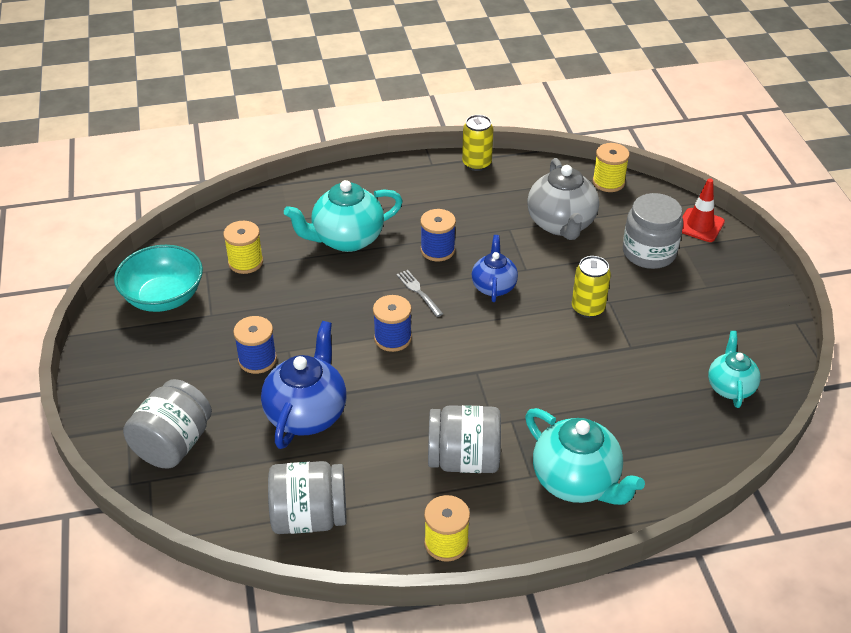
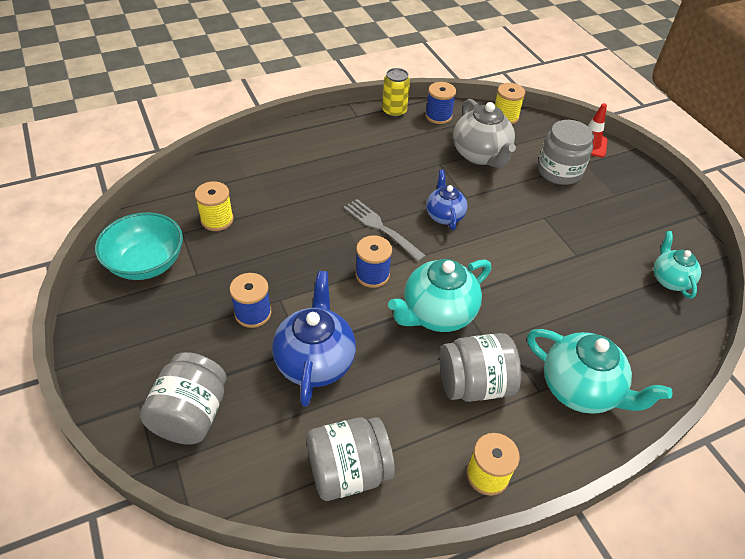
camera: 15 degrees left, 5 degrees up
(346, 239) = (303, 188): turquoise teapot -> turquoise teapot (437, 314)
(419, 292) = (382, 228): grey fork -> grey fork, size x1.57
(437, 250) = (386, 189): blue spool -> blue spool (438, 116)
(588, 308) = (529, 225): yellow can -> none

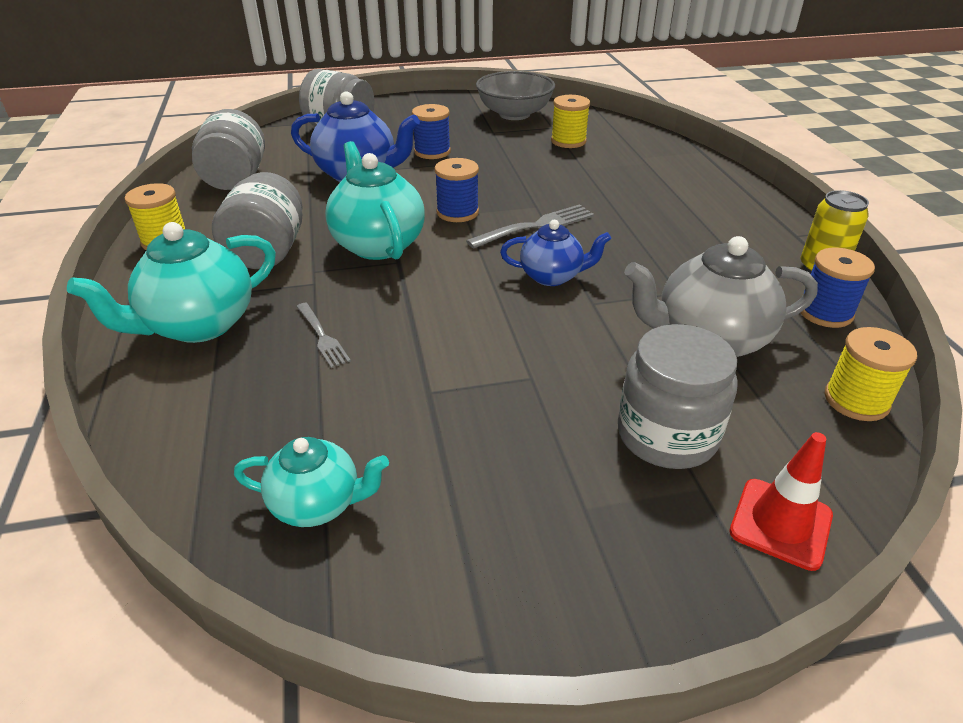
camera: 105 degrees right, 10 degrees down
(146, 263) = (514, 114): turquoise bowl -> grey bowl
(557, 315) = (322, 336): none -> grey fork

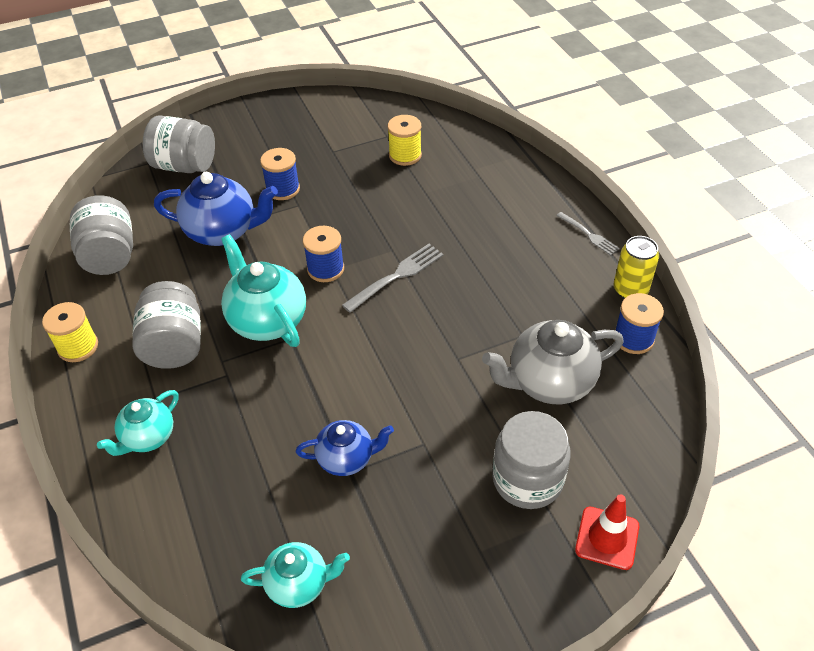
camera: 10 degrees left, 10 degrees up
(198, 325) = (148, 437): turquoise teapot -> turquoise teapot, size x0.61
(322, 336) = (252, 431): grey fork -> grey fork (588, 234)
(514, 114) = (347, 121): grey bowl -> none
(552, 276) = (420, 334): blue teapot -> blue teapot (346, 459)
(856, 400) = (655, 423): yellow spool -> none

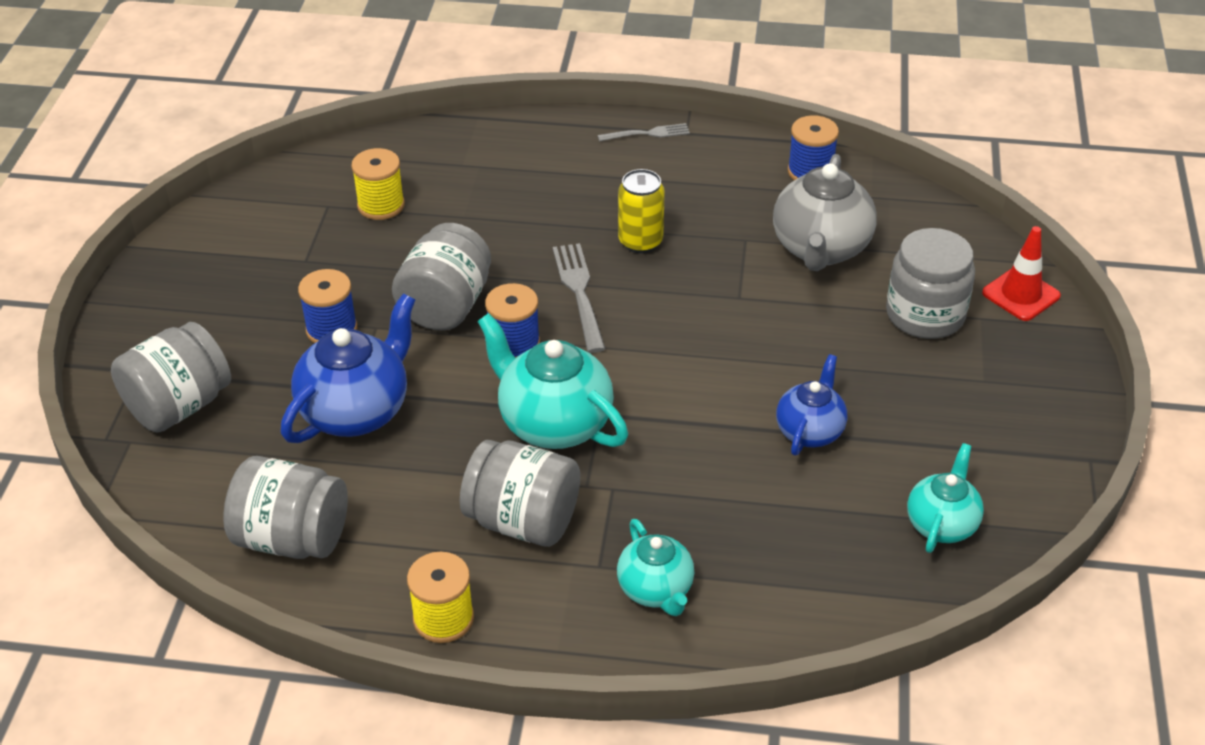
camera: 60 degrees left, 5 degrees down
(267, 320) = (554, 423): turquoise teapot -> turquoise teapot turned 45 degrees clockwise
(338, 224) = (446, 305): none -> grey jar
(630, 290) = (747, 144): yellow can -> yellow can (640, 242)

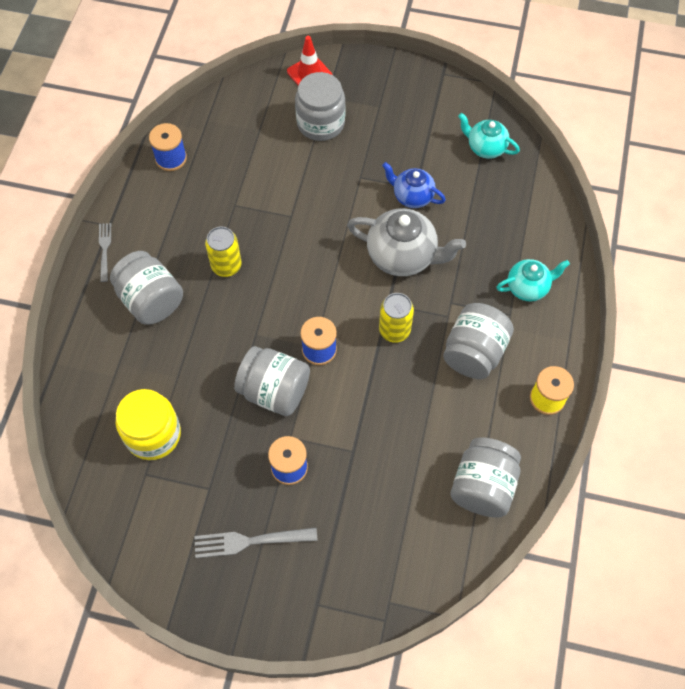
camera: 85 degrees left, 20 degrees up
(179, 405) = (356, 570): grey jar -> grey jar (151, 300)
(356, 411) = (373, 449): blue teapot -> none
(381, 205) = (153, 434): yellow spool -> yellow jar
(554, 423) = (394, 330): turquoise teapot -> yellow can
(579, 293) = (274, 307): grey fork -> grey fork (251, 541)
(820, 249) = (251, 165): grey teapot -> grey teapot (402, 256)

